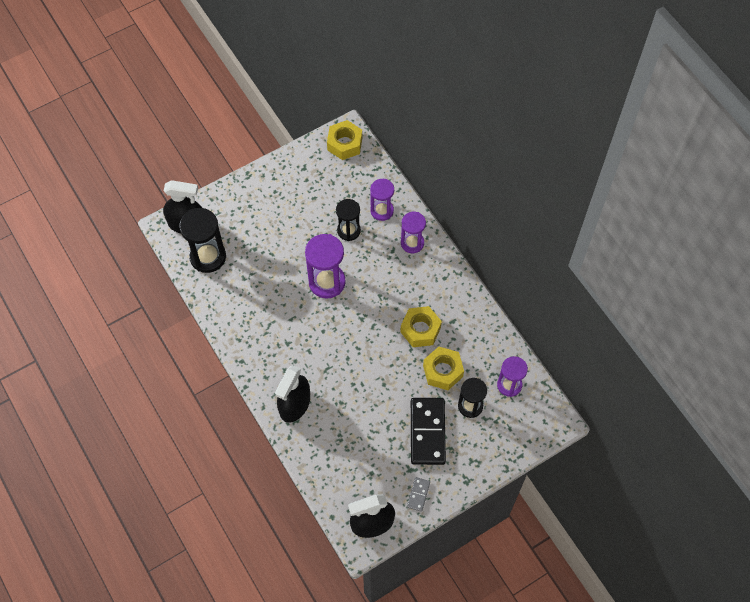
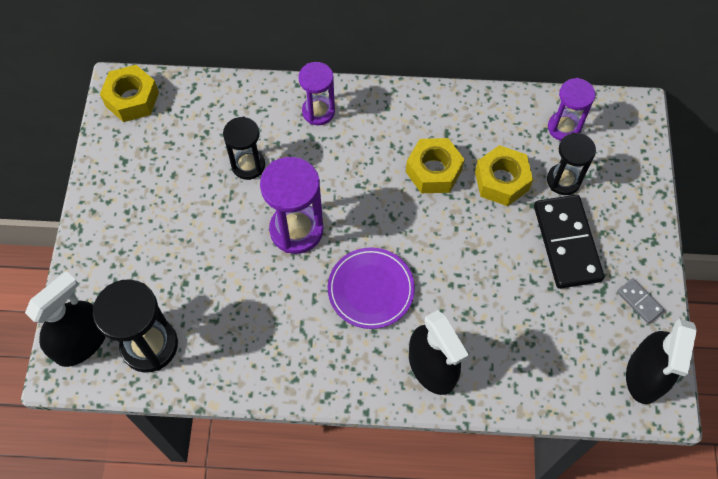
camera: 55 degrees left, 0 degrees up
(318, 344) = (371, 289): none -> purple plate
(382, 210) = (251, 116): purple hourglass -> none
(427, 432) = (567, 243): black domino -> black domino turned 45 degrees clockwise

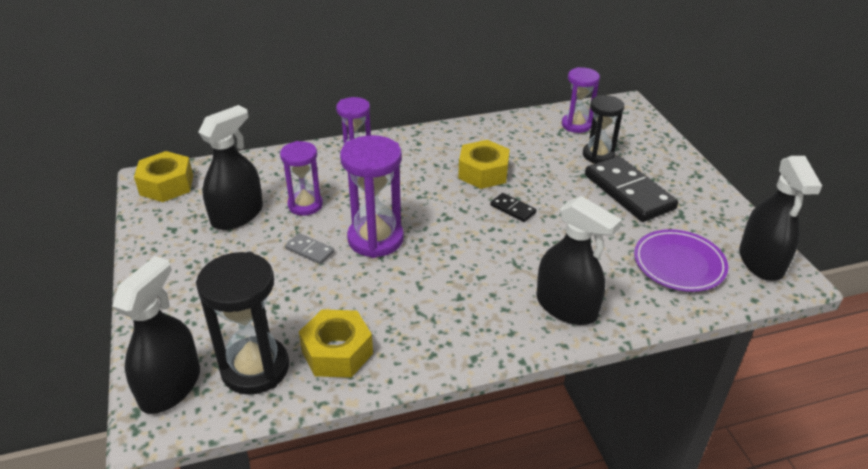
camera: 20 degrees left, 25 degrees down
(184, 160) = (237, 215): none -> black spray bottle
(248, 165) = (305, 205): black hourglass -> purple hourglass
(371, 289) = (472, 264): purple plate -> purple plate (679, 264)
(440, 231) = (513, 209): none -> black domino
(501, 181) = (546, 166): yellow nut -> yellow nut (337, 352)
(639, 301) = (717, 214): grey domino -> grey domino (310, 250)

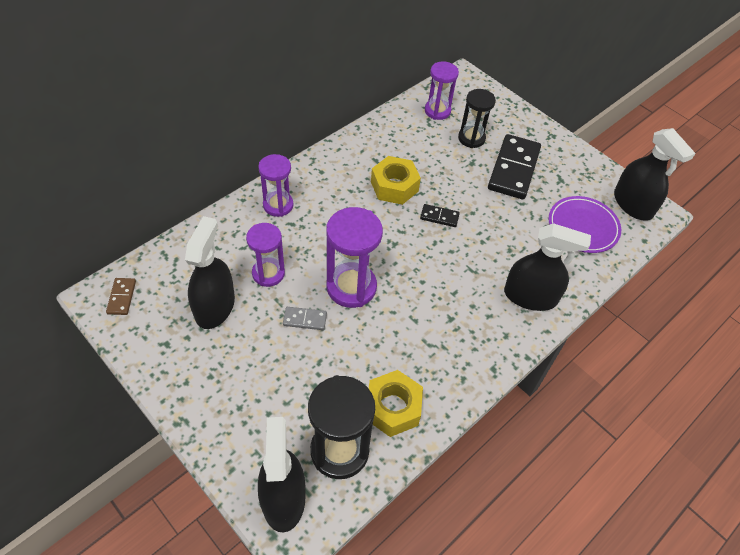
camera: 30 degrees left, 15 degrees up
(166, 185) = (122, 297): yellow nut -> brown domino
(629, 192) = (514, 169): black domino -> black domino turned 75 degrees clockwise

